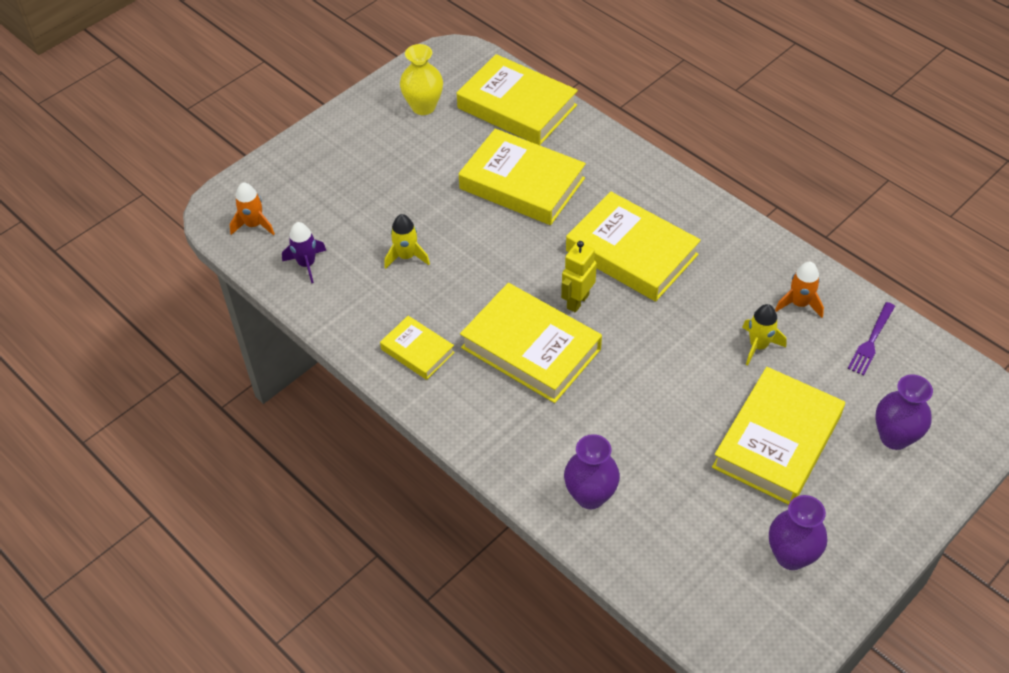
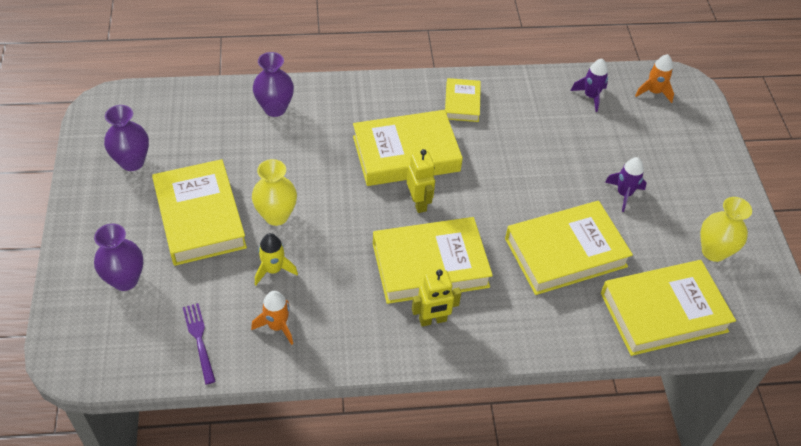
camera: 125 degrees right, 0 degrees up
(406, 256) = (550, 145): yellow rocket -> none
(416, 182) = (624, 194): none -> purple rocket
(417, 351) = (462, 103): yellow book -> yellow book turned 75 degrees counterclockwise
(678, 220) = (433, 320): none -> yellow robot
(708, 387) = (276, 216): none -> yellow vase

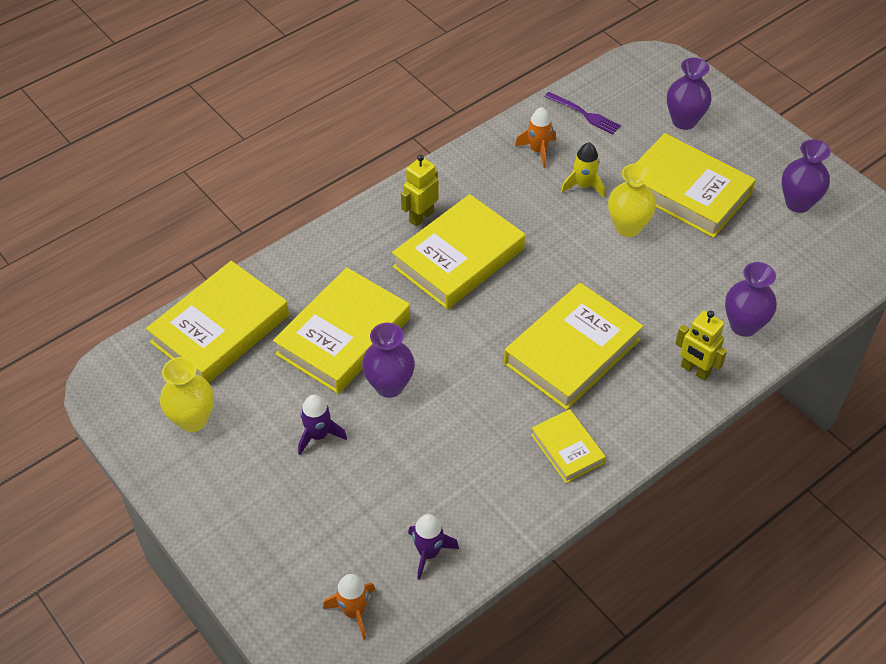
camera: 150 degrees right, 0 degrees up
(419, 203) = (516, 308): yellow robot -> yellow robot (695, 370)
(553, 199) = (389, 385): none -> purple vase

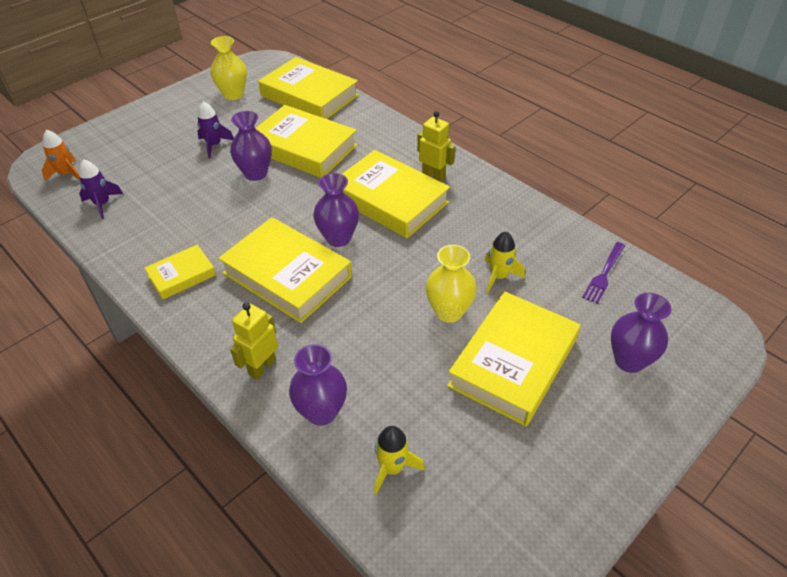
camera: 85 degrees right, 5 degrees down
(538, 150) = (537, 242): orange rocket -> none
(795, 280) = (392, 468): none -> yellow rocket
(798, 203) = (524, 479): purple vase -> purple vase (338, 238)

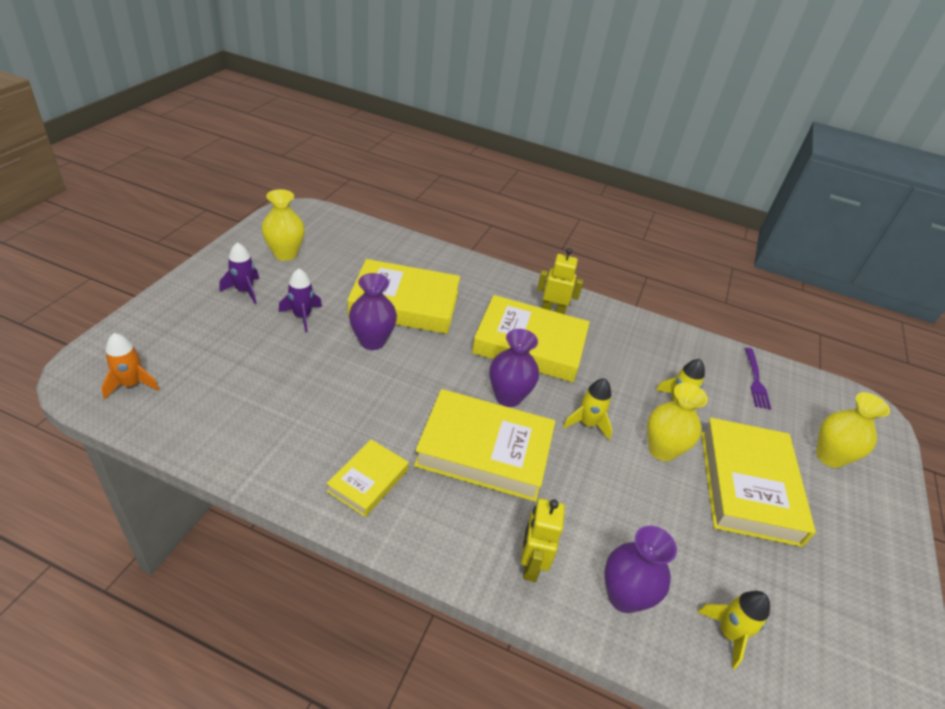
camera: 30 degrees left, 5 degrees down
(102, 204) = (207, 414): purple rocket -> purple rocket (244, 290)
(309, 95) = (372, 245): yellow book -> none
(394, 275) = (587, 424): none -> yellow rocket
(629, 361) = (829, 457): purple vase -> yellow vase

